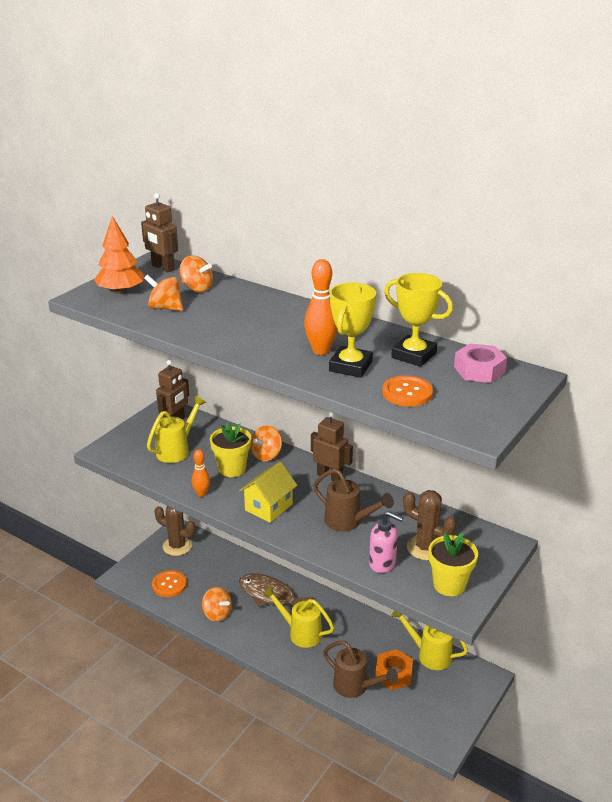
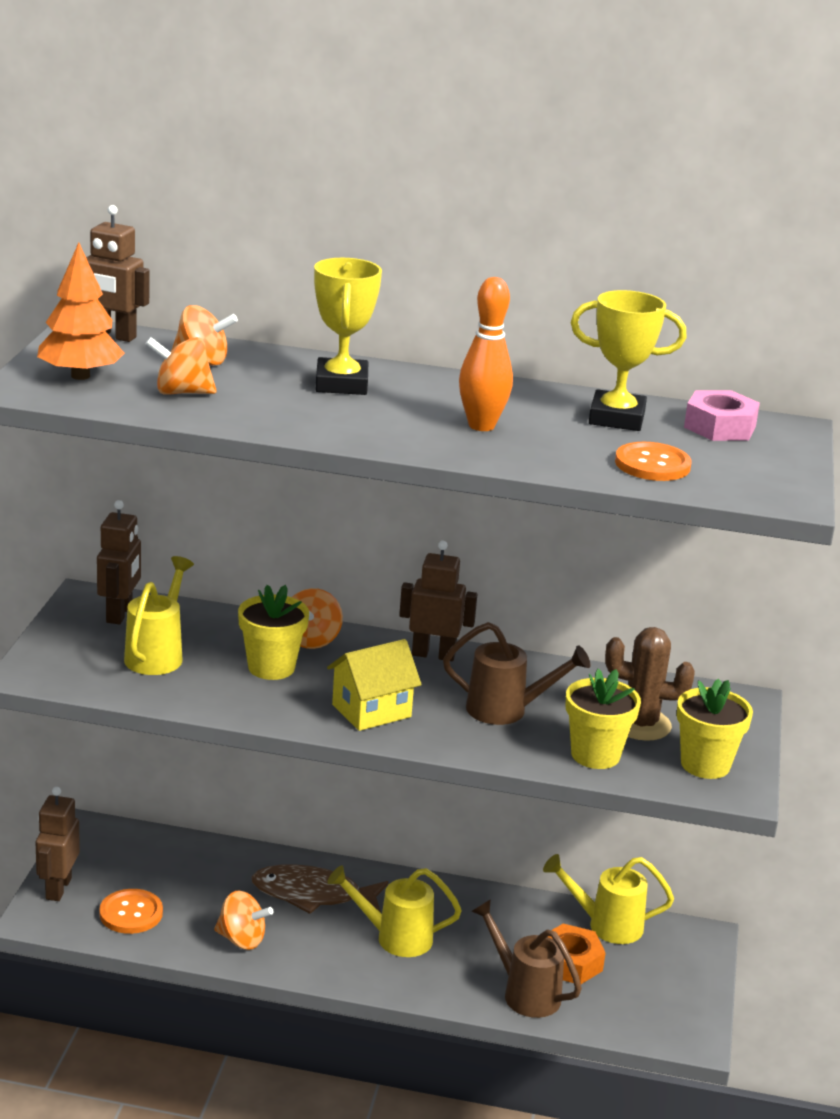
camera: 25 degrees left, 5 degrees down
(141, 561) = (58, 888): none -> brown robot
(177, 546) = (106, 853): brown cactus -> none
(201, 494) = (250, 710): orange bowling pin -> none
(269, 507) = (371, 711): yellow house -> yellow house turned 45 degrees clockwise
(350, 366) = (544, 441): yellow trophy -> yellow trophy (341, 384)
(355, 687) = (524, 993): brown watering can -> brown watering can turned 150 degrees counterclockwise
(382, 563) = (595, 755): pink soap dispenser -> yellow flower pot

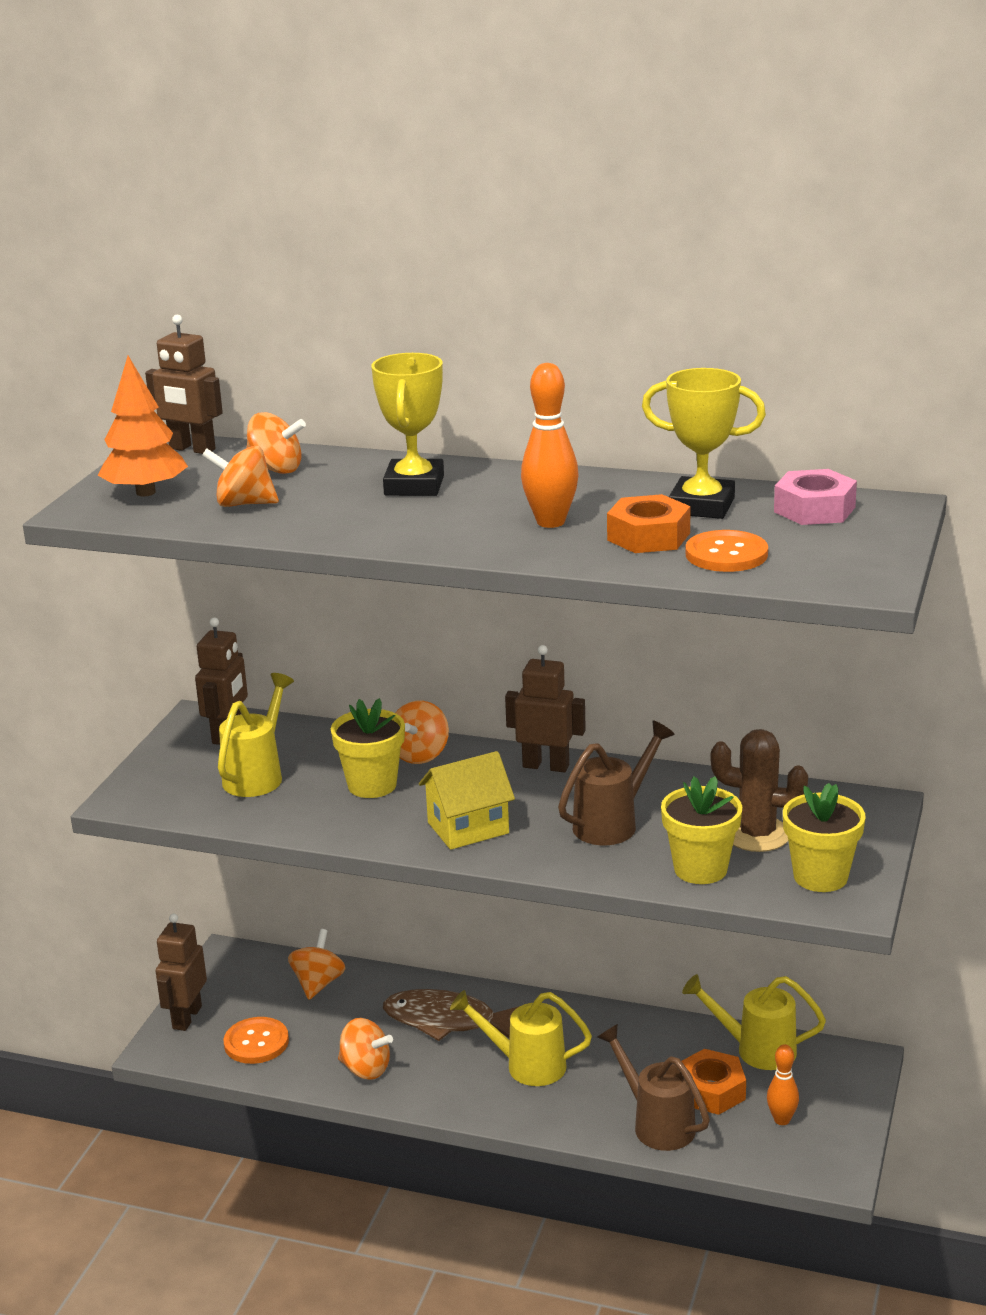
camera: 10 degrees right, 0 degrees up
(183, 858) = (318, 984): none -> orange spinning top
(506, 710) = (612, 823): brown watering can -> brown watering can turned 60 degrees counterclockwise
(576, 444) = (648, 536): none -> orange nut
(638, 990) = (782, 1120): none -> orange bowling pin

